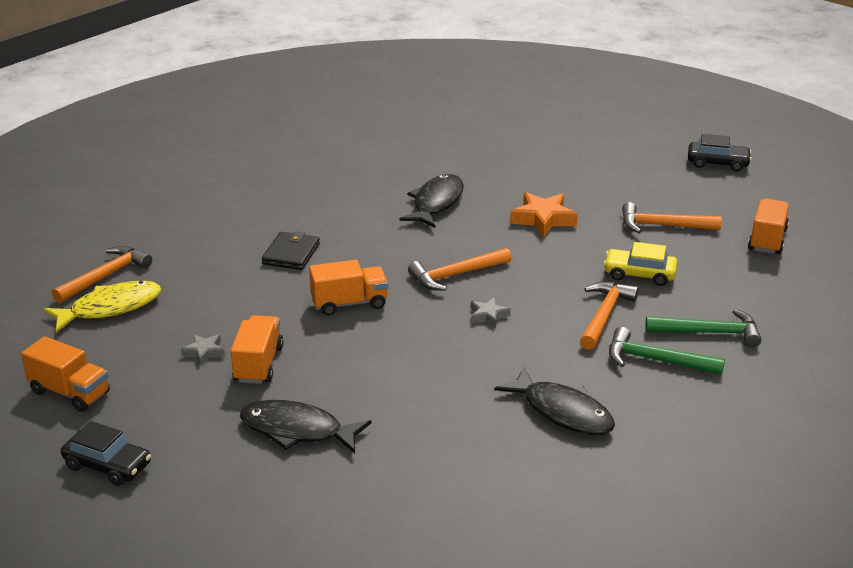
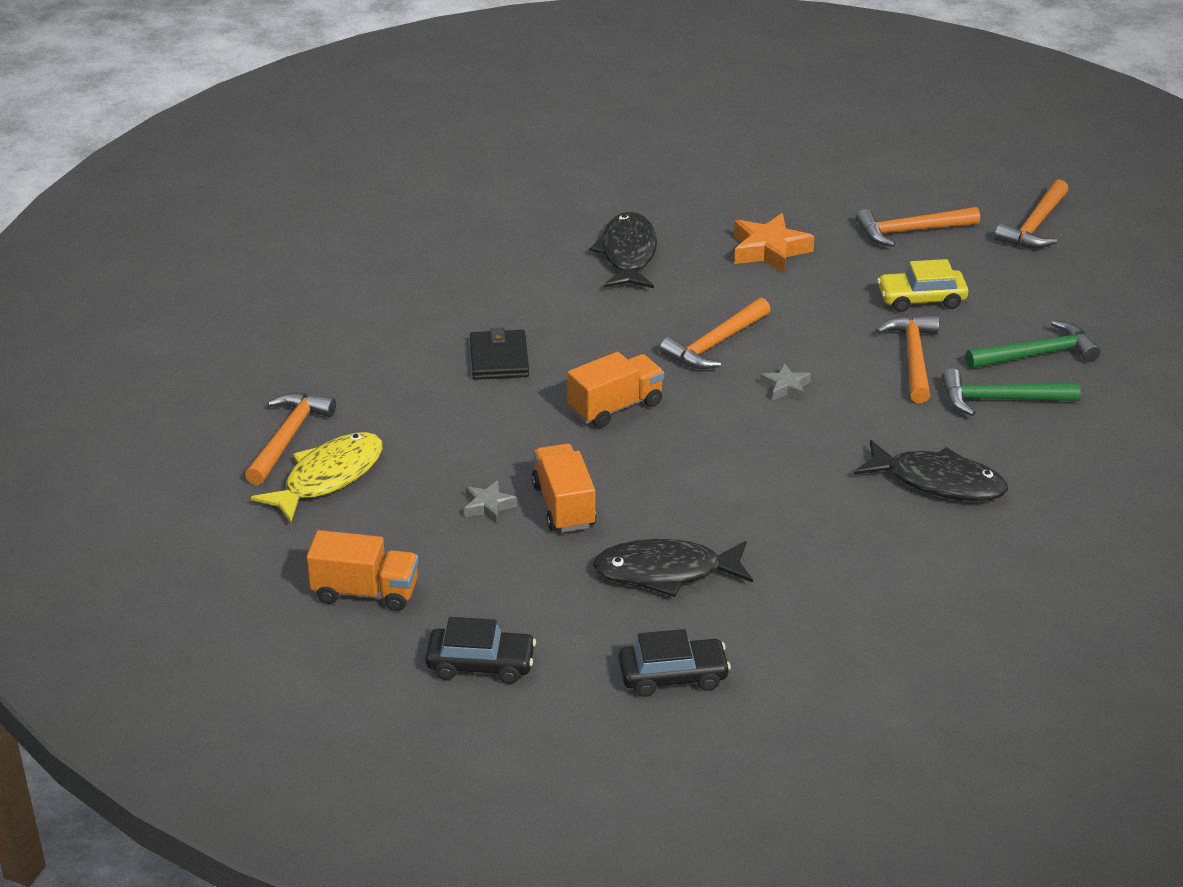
camera: 20 degrees left, 5 degrees up
(717, 163) = (925, 134): black car -> black car (673, 676)
(767, 240) = (1035, 226): orange truck -> orange hammer

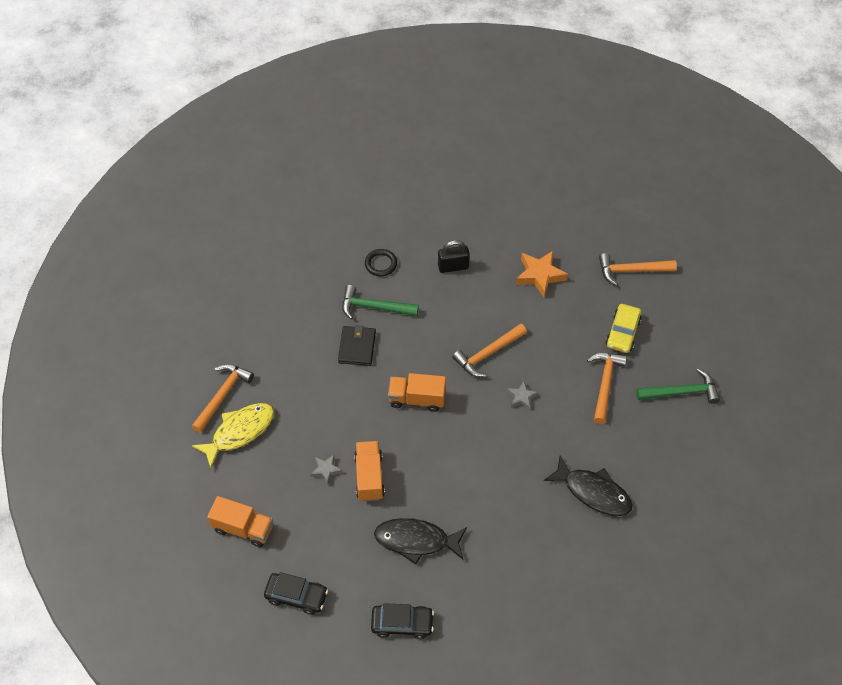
camera: 10 degrees right, 20 degrees up
(510, 262) = (381, 264): none -> black ring
(615, 407) = (417, 399): orange truck -> orange truck turned 150 degrees counterclockwise
(628, 254) = (453, 267): black fish -> black padlock
(921, 299) = (623, 333): yellow car -> yellow car turned 75 degrees counterclockwise
(1000, 400) = (648, 428): green hammer -> green hammer (374, 307)
(1035, 226) = (711, 277): orange hammer -> none

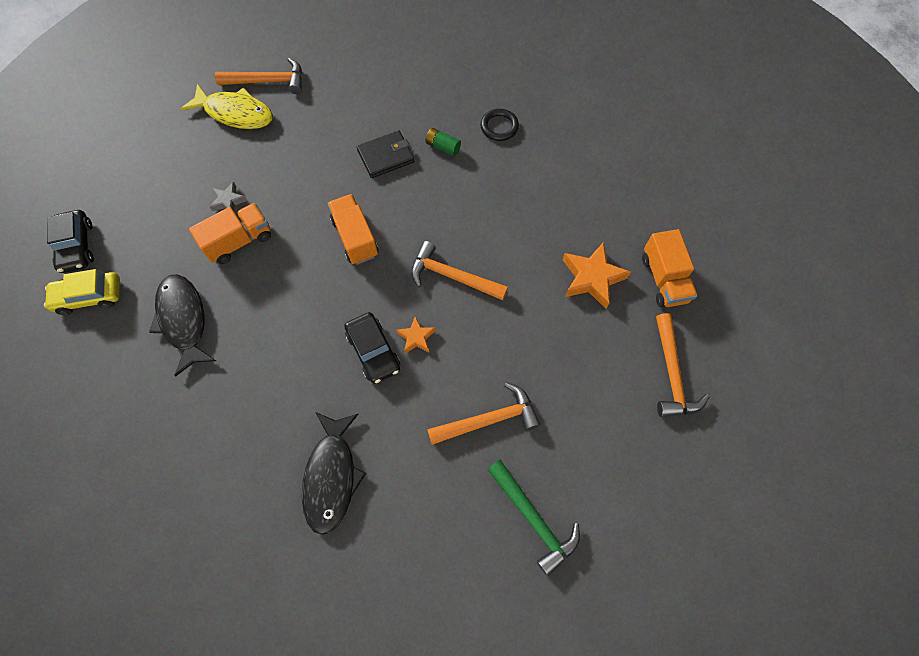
camera: 60 degrees right, 10 degrees up
(243, 528) = (133, 168): orange truck -> orange truck (664, 279)
(374, 307) = (443, 147): green hammer -> green battery
(402, 623) = (80, 355): black car -> black car (373, 351)
(453, 267) = (542, 190): black padlock -> none
(521, 397) = (416, 337): grey star -> orange star
(623, 333) = (575, 406): yellow car -> yellow car (89, 296)
(631, 271) = (672, 374): orange hammer -> orange hammer turned 150 degrees counterclockwise

